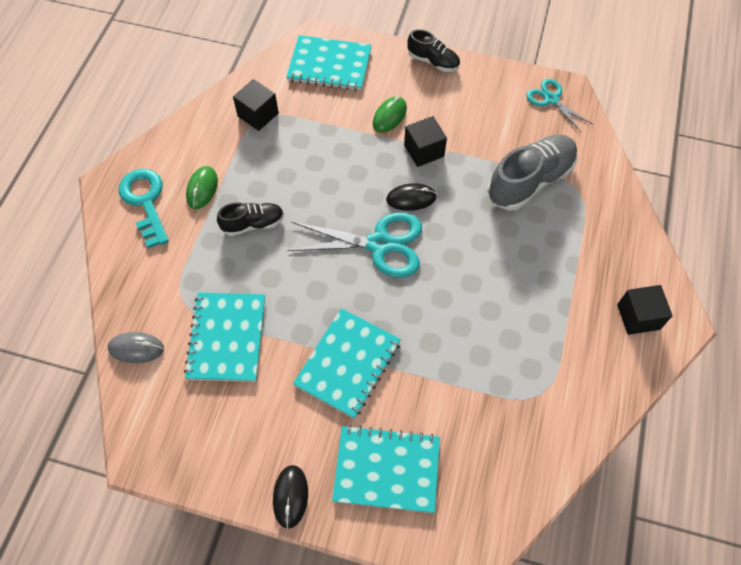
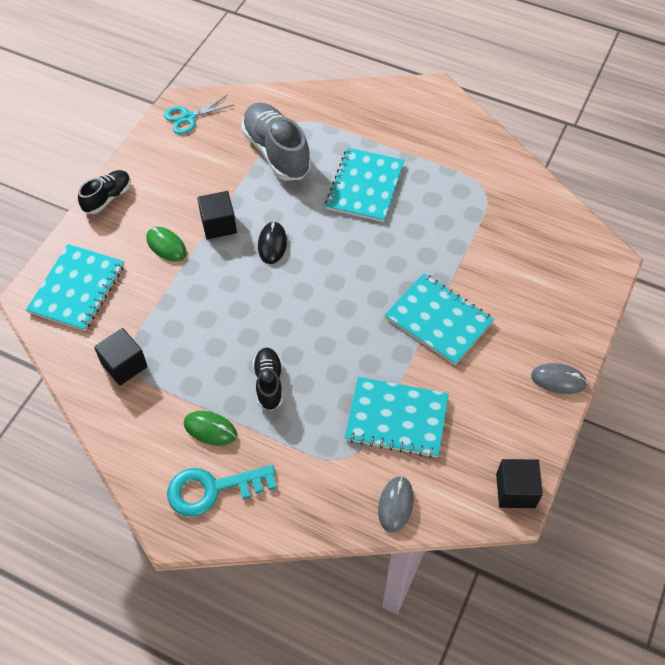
camera: 80 degrees left, 5 degrees down
(290, 496) = (558, 380): black mouse -> grey mouse
(379, 244) = (318, 277): turquoise scissors -> none
(386, 470) = (539, 305): turquoise notebook -> turquoise notebook (365, 186)
(638, 317) = (425, 113): black cube -> black cube (515, 490)

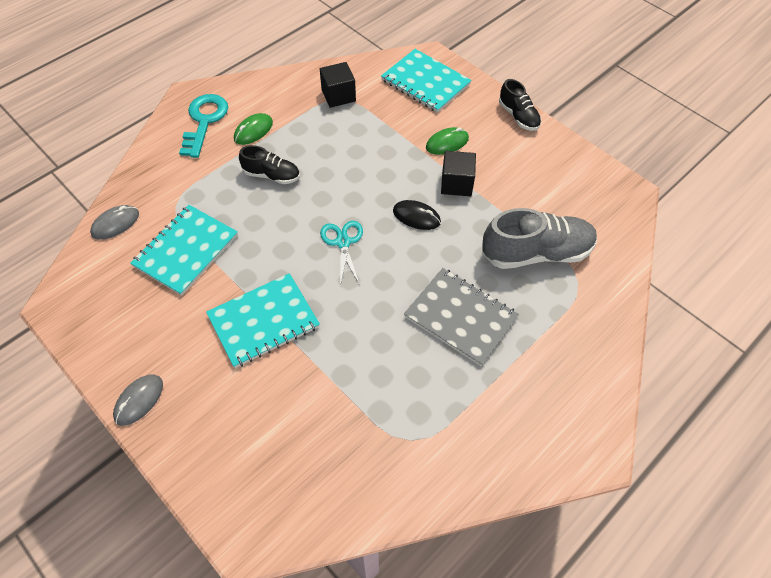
camera: 110 degrees right, 0 degrees up
(188, 117) = (608, 193): turquoise scissors -> turquoise scissors (343, 242)
(365, 186) = (460, 317): turquoise notebook -> grey notebook
(395, 505) = (115, 224): grey mouse -> grey mouse turned 75 degrees counterclockwise
(515, 490) = (65, 312): black cube -> none

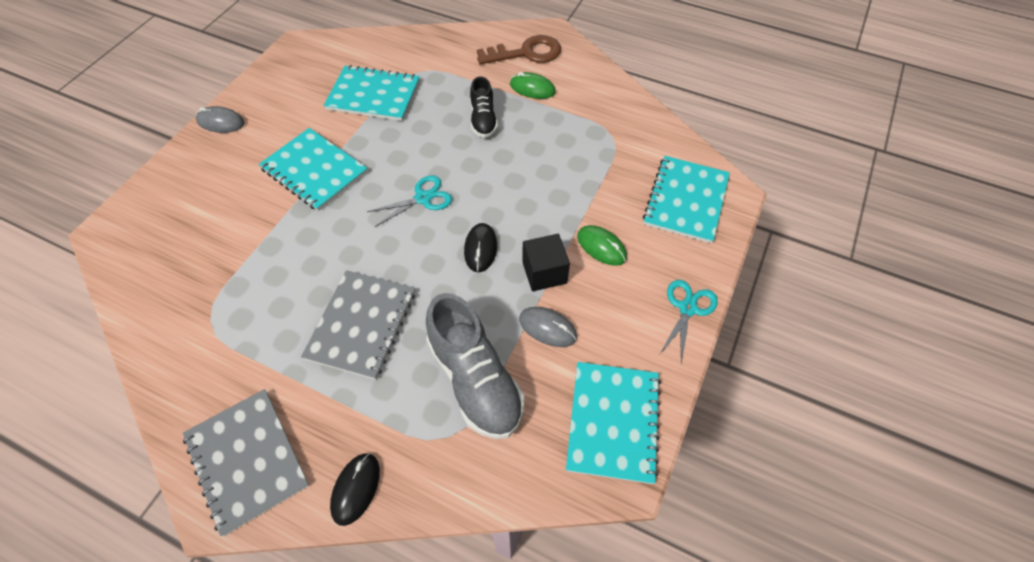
camera: 70 degrees right, 0 degrees up
(115, 224) = (386, 45): grey mouse -> grey mouse (547, 328)
(204, 121) = (526, 53): turquoise key -> brown key
(338, 95) = (617, 133): black cube -> none
(518, 116) = (687, 308): black shoe -> turquoise scissors
(562, 424) = (247, 460): none -> grey notebook
(592, 185) = (613, 422): none -> turquoise notebook
(604, 350) = (356, 489): none -> black mouse

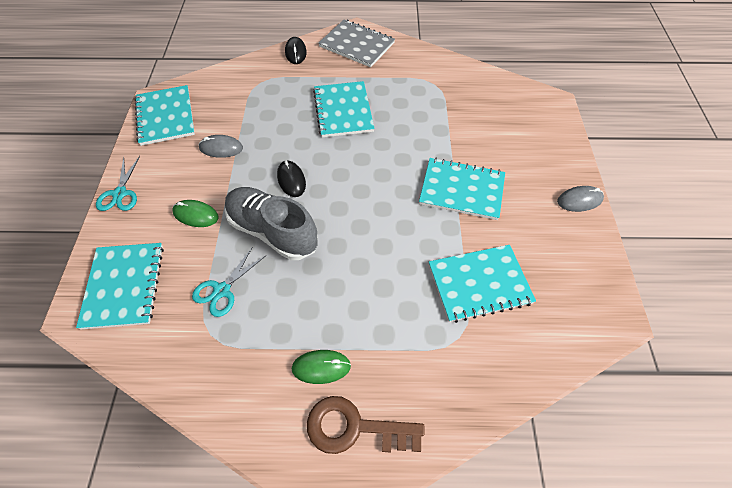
camera: 155 degrees right, 0 degrees up
(361, 325) = (343, 111): grey notebook -> turquoise notebook
(423, 198) = (359, 201): turquoise scissors -> turquoise scissors (222, 290)
(475, 380) = (257, 109): grey shoe -> grey shoe (273, 231)
(483, 120) = (352, 300): black shoe -> none
(526, 53) = (355, 427): brown key -> brown key turned 45 degrees clockwise
(544, 272) = (235, 181): black cube -> none

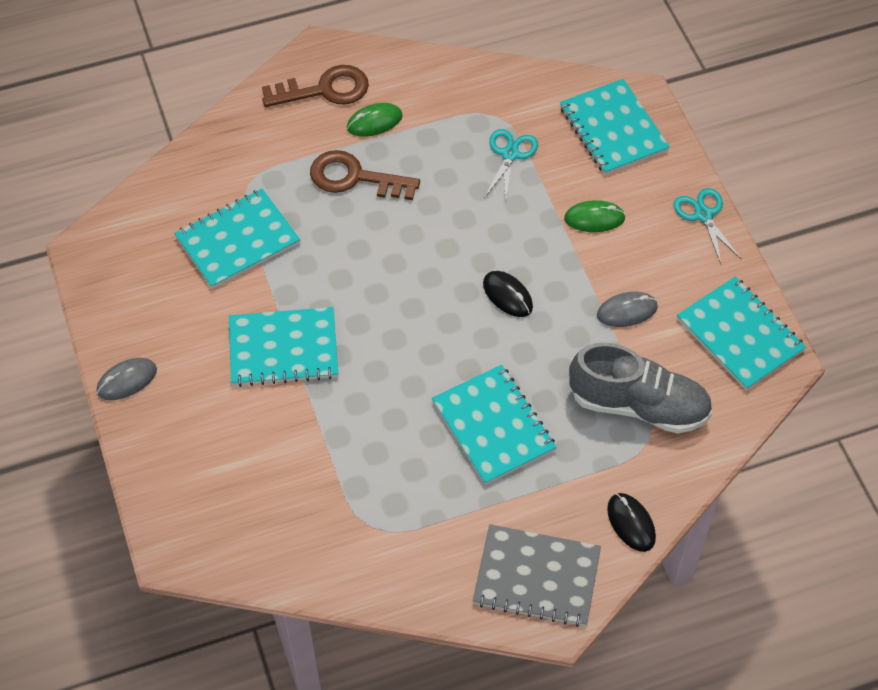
camera: 160 degrees right, 0 degrees up
(273, 231) = (493, 227): grey shoe -> grey shoe (638, 405)
(362, 311) = (355, 178): none -> brown key

